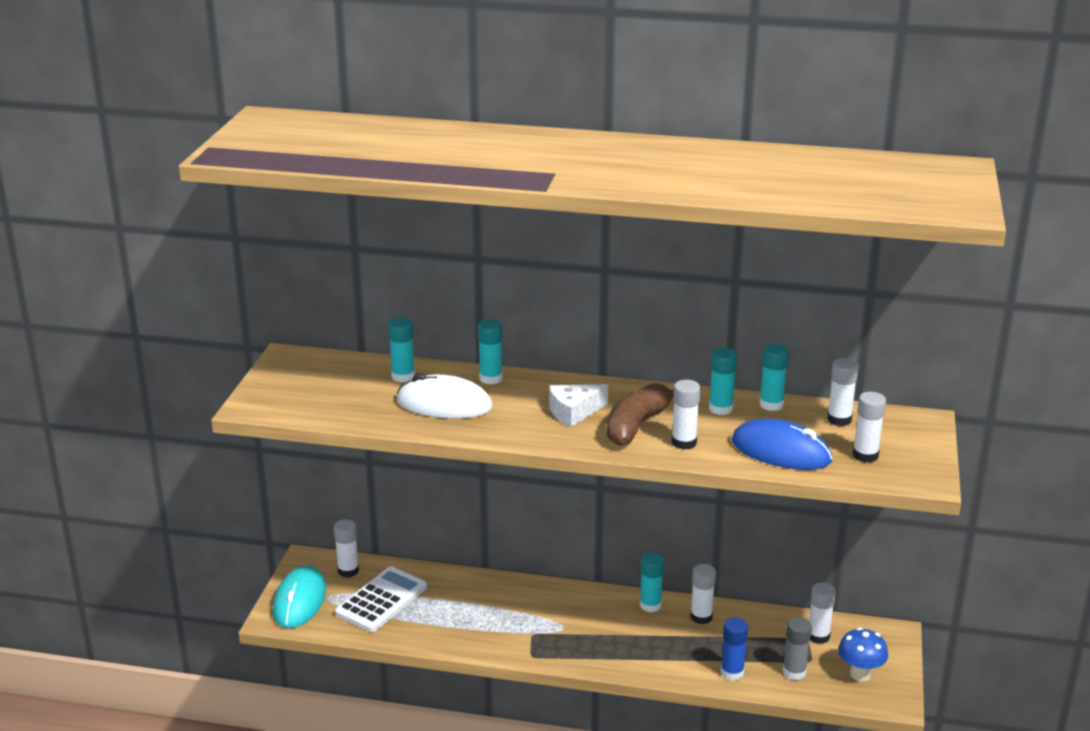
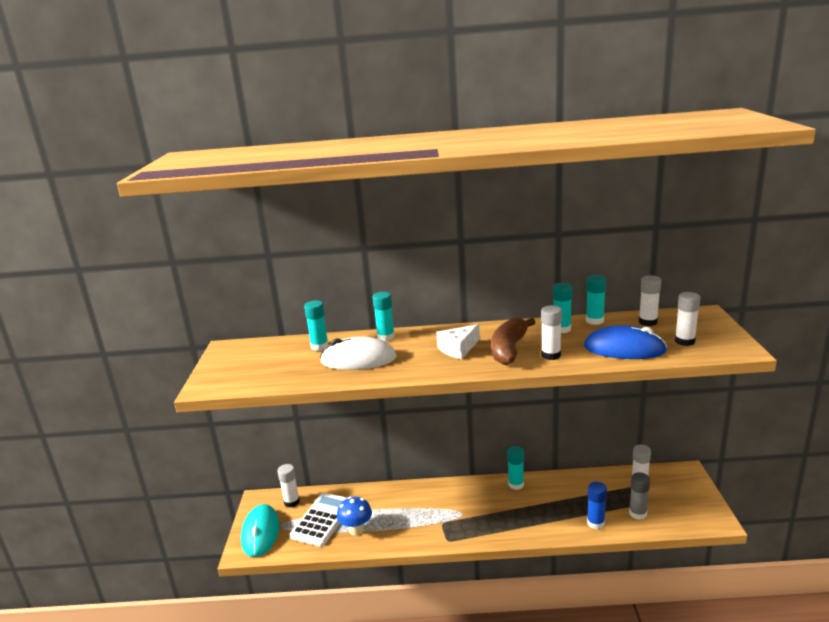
camera: 10 degrees left, 5 degrees down
(701, 617) = (554, 486): white glue stick -> none
(860, 674) = (682, 505): blue mushroom -> blue mushroom (356, 530)

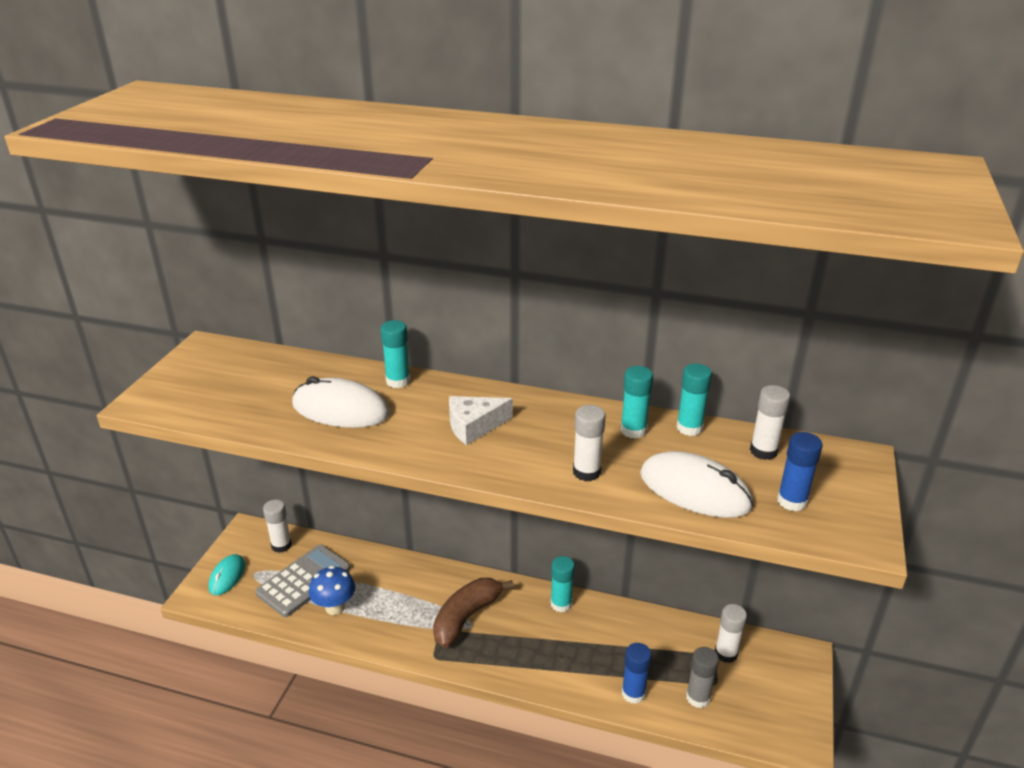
camera: 15 degrees right, 10 degrees up
(260, 533) = (227, 576): turquoise mouse -> turquoise mouse, size x0.62
(319, 346) = (309, 374): turquoise glue stick -> none
(322, 519) = (303, 581): white calculator -> grey calculator
(509, 349) = (538, 446): brown banana -> brown banana (466, 617)
(624, 349) = (695, 490): blue mouse -> white mouse
(684, 341) = (792, 501): white glue stick -> blue glue stick

